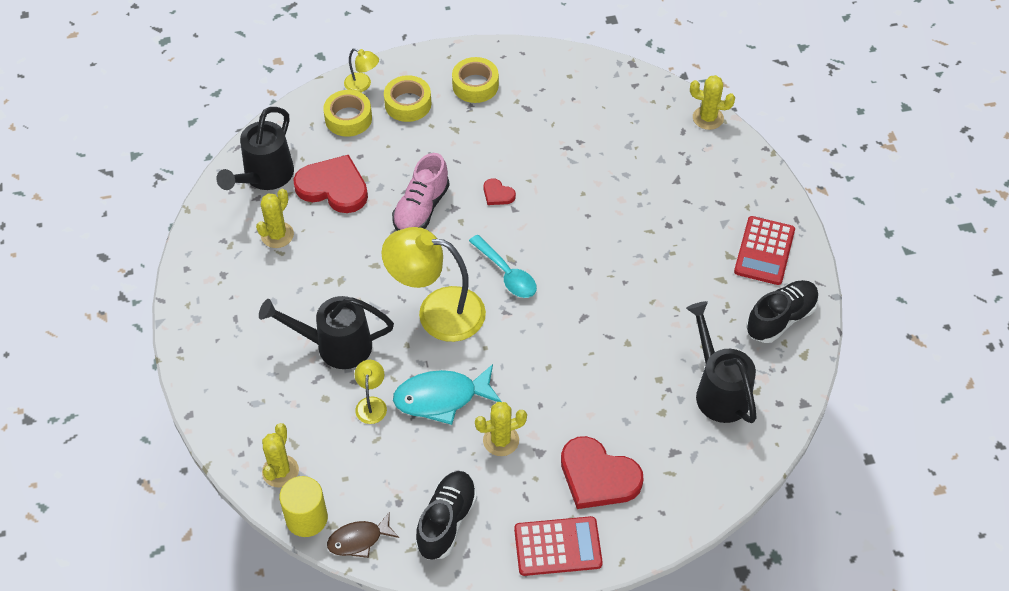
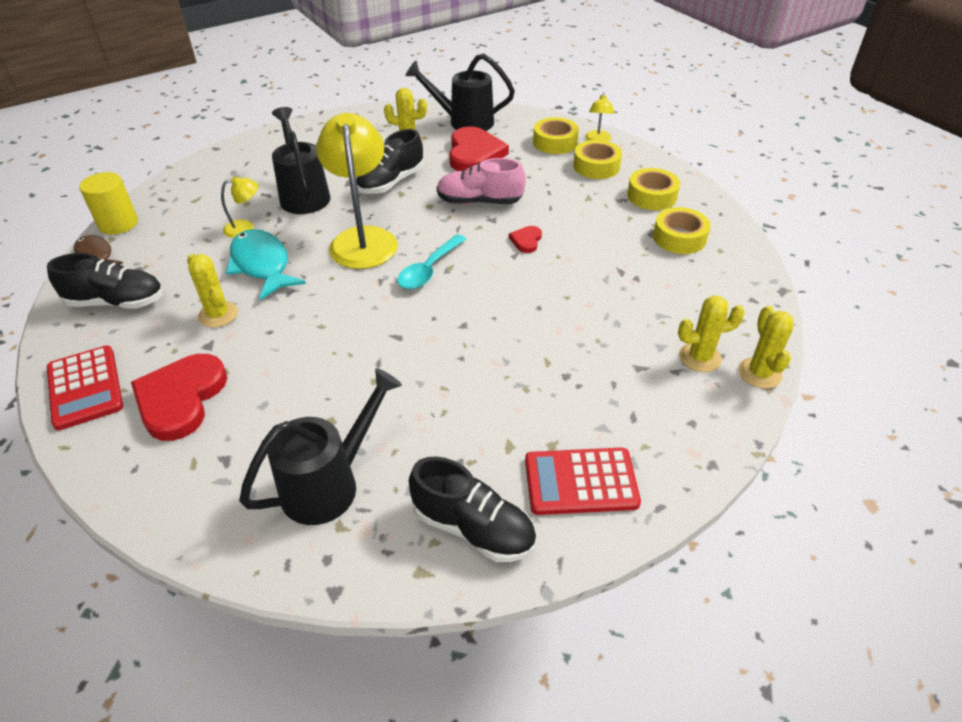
camera: 70 degrees right, 10 degrees down
(280, 471) = (166, 200): yellow cactus -> yellow cactus (700, 357)
(351, 268) = (391, 182): none -> black shoe
(542, 93) = (679, 238): none -> yellow tape

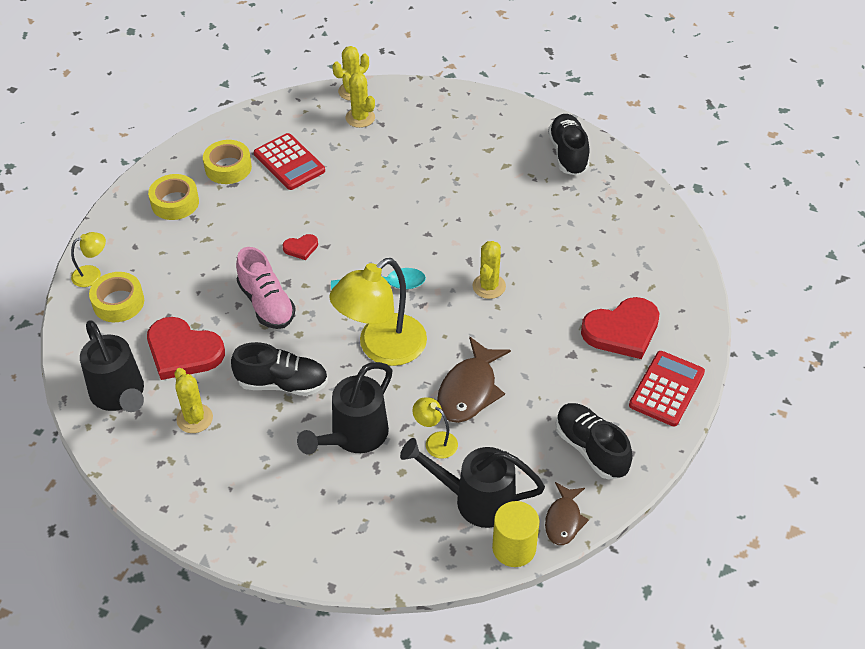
camera: 125 degrees left, 5 degrees up
(218, 314) = (542, 373): yellow cactus -> yellow cactus (489, 286)
(262, 265) = (469, 390): turquoise fish -> brown fish
(329, 484) = (602, 221): black watering can -> black watering can (476, 500)
(474, 153) = (183, 351): red heart -> red heart turned 120 degrees counterclockwise
(580, 482) = (502, 129): red calculator -> red calculator (289, 162)
(596, 166) = (147, 255): yellow tape -> none

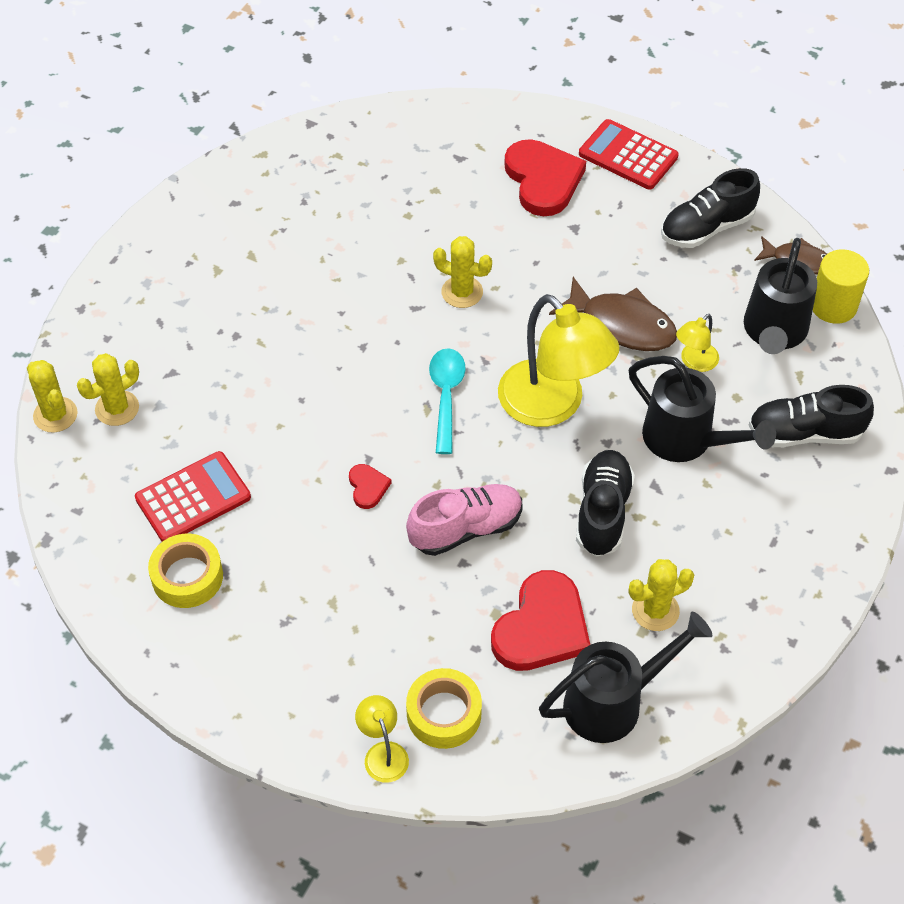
camera: 85 degrees left, 5 degrees up
(175, 202) = (250, 646): yellow tape -> none
(568, 154) = (243, 191): black shoe -> black shoe (804, 433)

